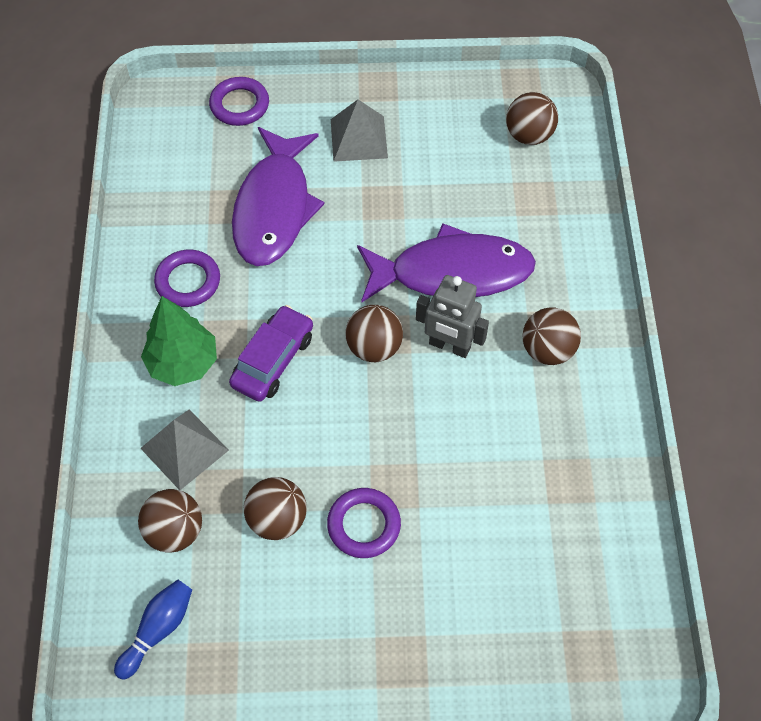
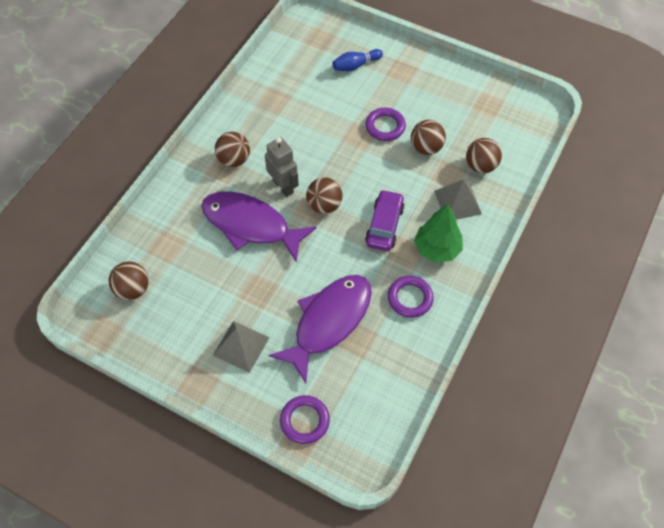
camera: 150 degrees left, 0 degrees up
(158, 630) = (507, 129): blue bowling pin -> blue bowling pin (355, 65)
(273, 360) = (384, 225): purple car -> purple car turned 135 degrees clockwise

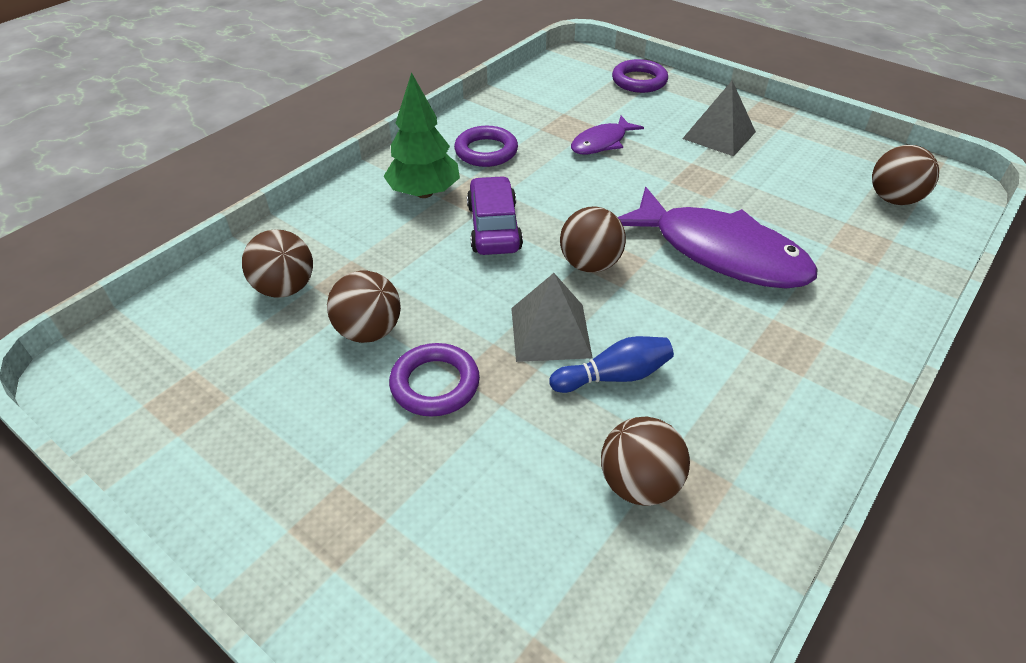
camera: 170 degrees left, 15 degrees down
(234, 159) = (768, 360): brown ball -> brown ball (639, 484)
(283, 186) = (663, 301): grey robot -> none
(329, 322) = (601, 143): purple fish -> purple fish, size x0.51
(355, 65) = (455, 563): blue bowling pin -> blue bowling pin (614, 376)
(384, 225) = (494, 227): purple car -> purple car turned 150 degrees clockwise
(457, 202) = (360, 242): grey pyramid -> grey pyramid (550, 332)

